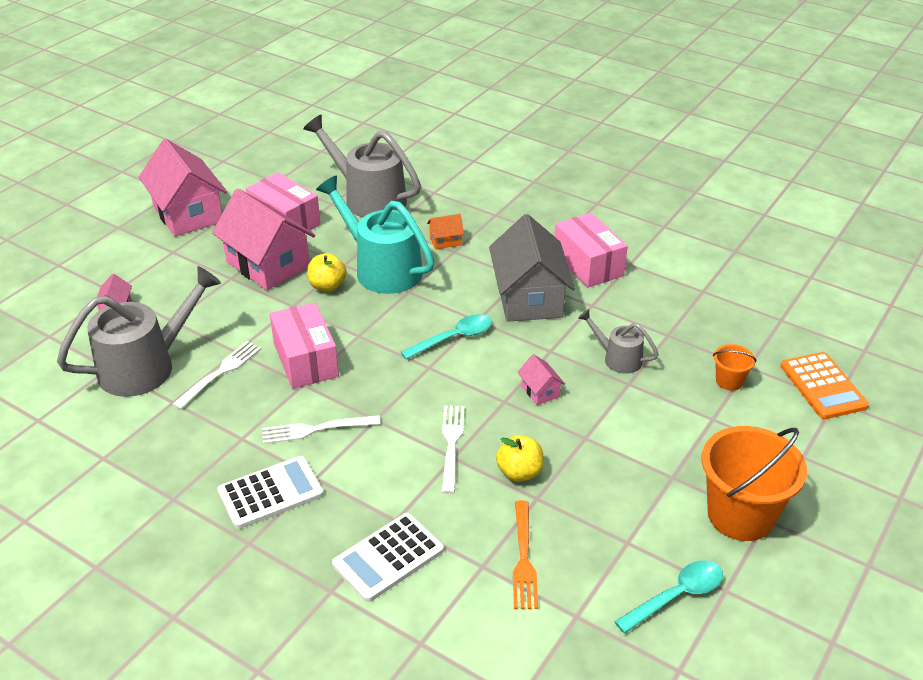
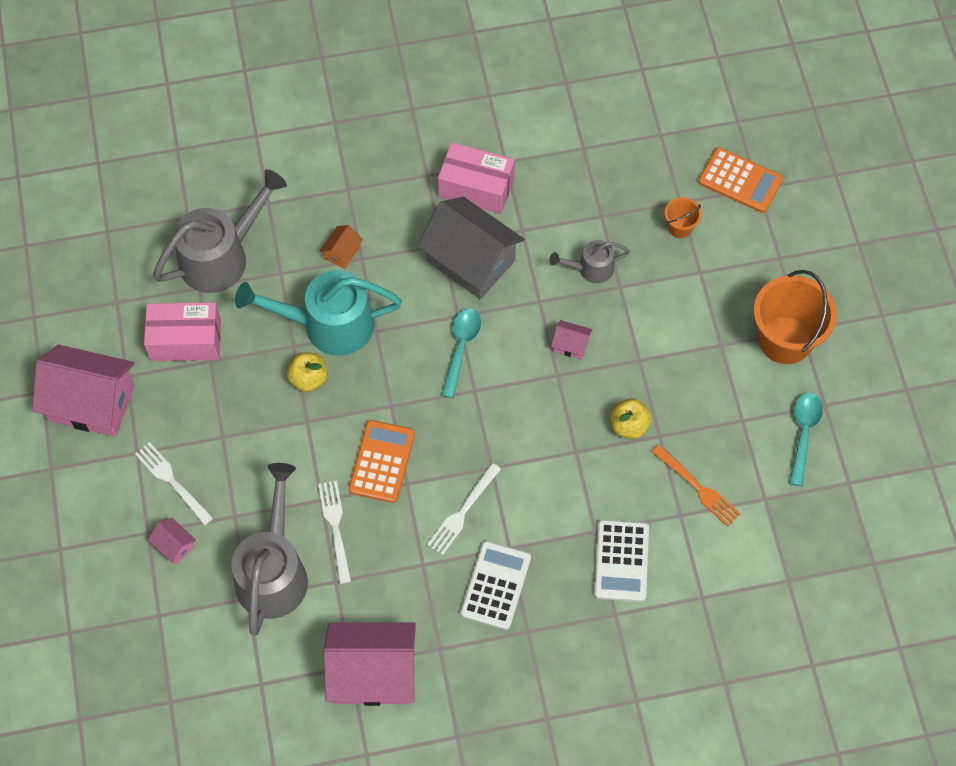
camera: 45 degrees left, 25 degrees up
(268, 264) = (234, 398): pink house -> pink house (373, 673)
(305, 360) = (381, 461): pink box -> orange calculator
(368, 198) = (222, 256): grey watering can -> grey watering can turned 150 degrees clockwise
(451, 444) = (564, 442): white fork -> white fork (172, 482)

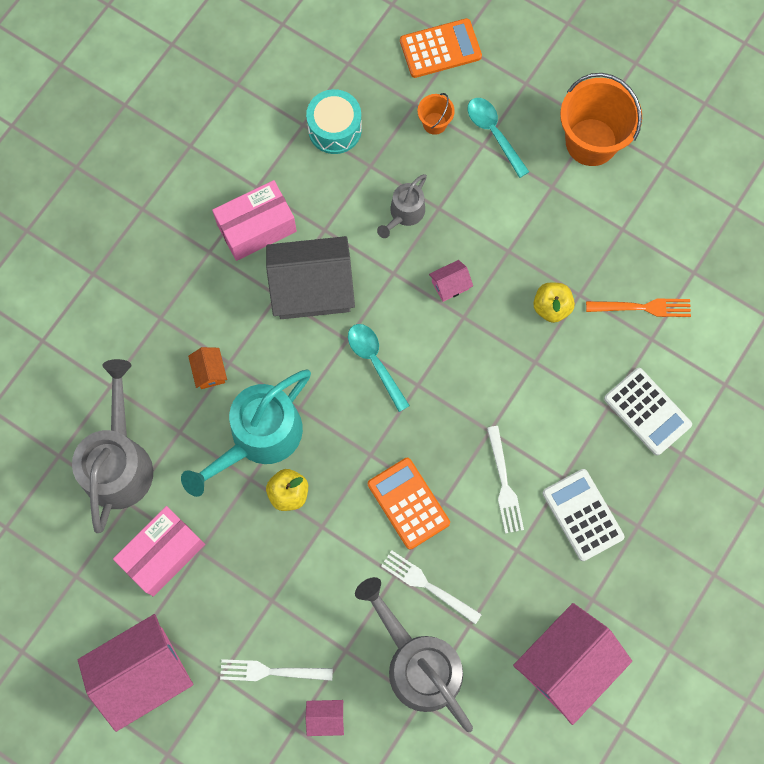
camera: 45 degrees left, 10 degrees up
(602, 170) = (335, 129): none -> turquoise drum
(803, 434) = (672, 200): turquoise spoon -> turquoise spoon (494, 133)

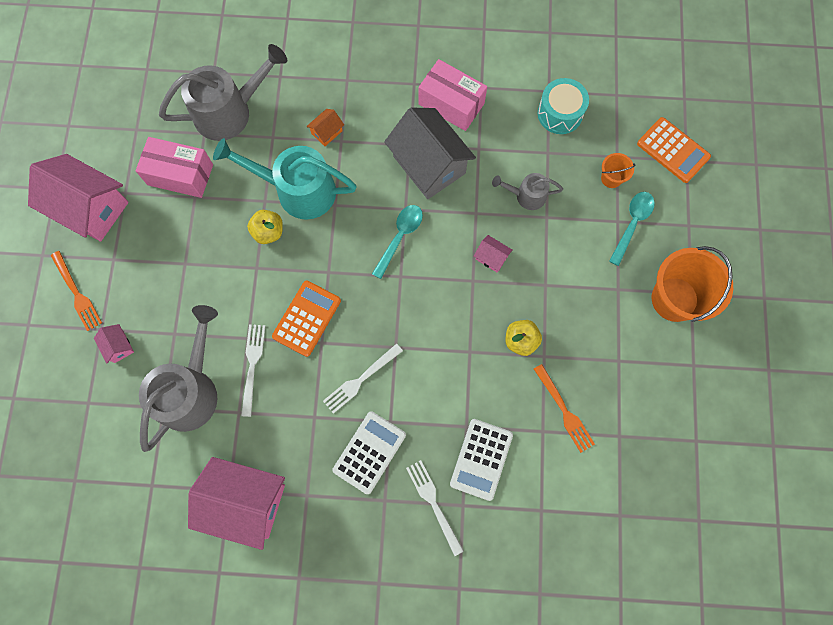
camera: 60 degrees right, 0 degrees up
(236, 735) = (77, 293): none -> orange fork
(271, 671) = (133, 291): white fork -> white fork (433, 504)

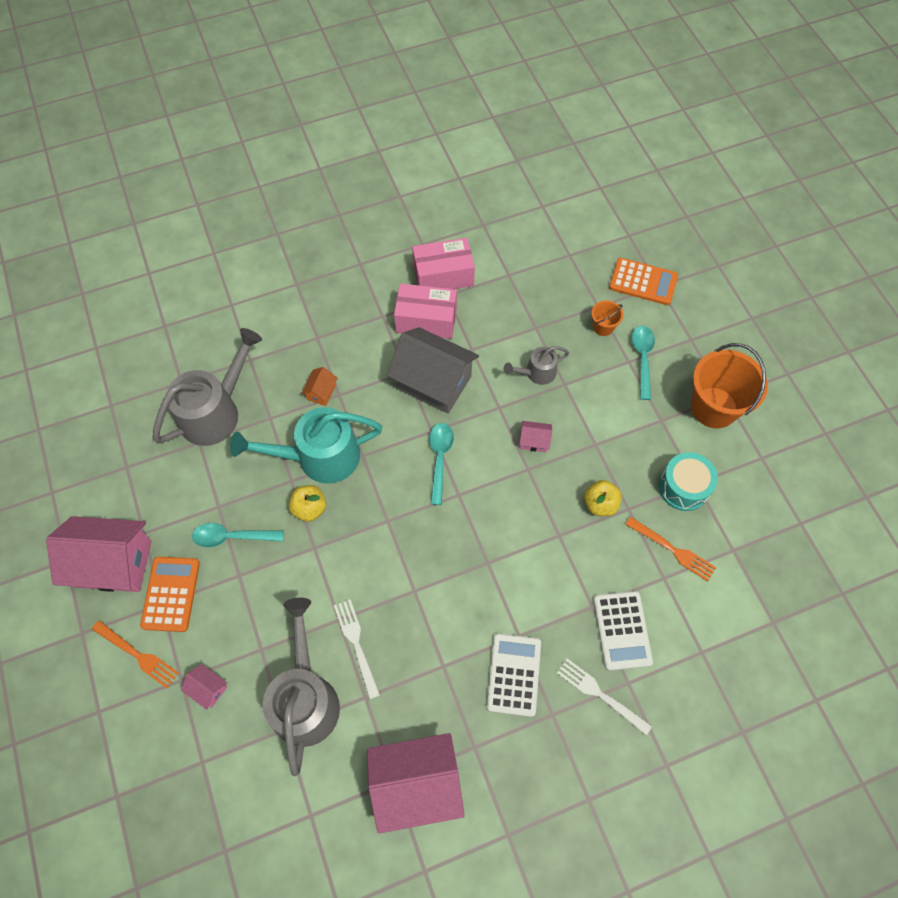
camera: 25 degrees left, 10 degrees down
(180, 175) = (193, 491): pink box -> pink box (443, 275)
(194, 228) = (232, 537): none -> turquoise spoon
(306, 318) = (388, 574): orange calculator -> orange calculator (171, 594)
(361, 379) = (470, 608): white fork -> none
(560, 113) = (528, 290): turquoise drum -> turquoise drum (683, 487)

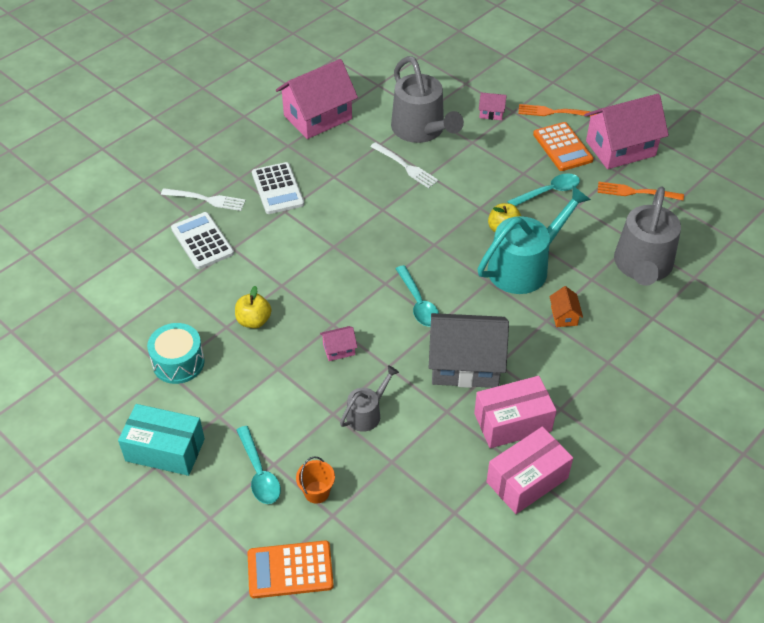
camera: 155 degrees right, 15 degrees down
(672, 550) = (175, 309): orange fork -> orange fork (636, 192)
(714, 407) = (165, 450): orange bucket -> turquoise box

